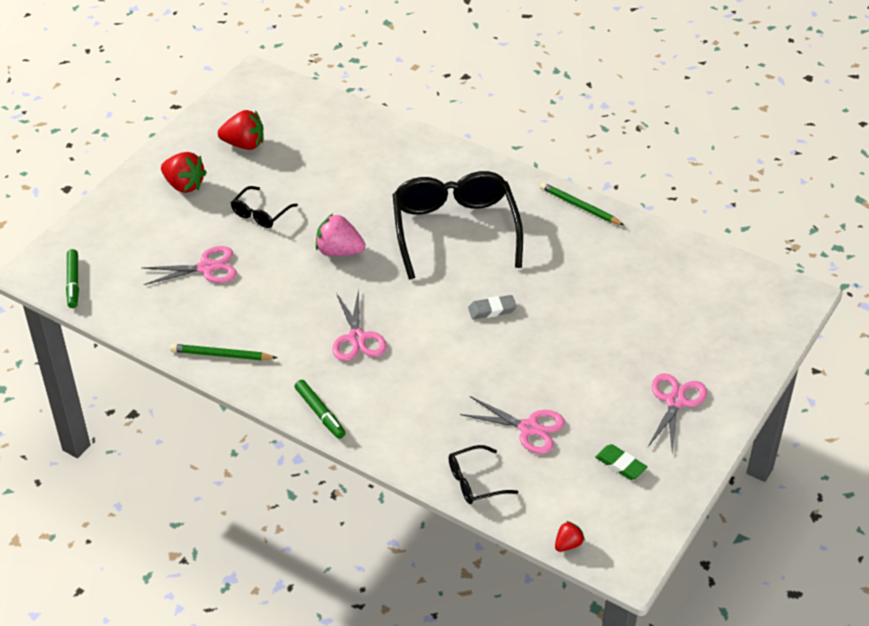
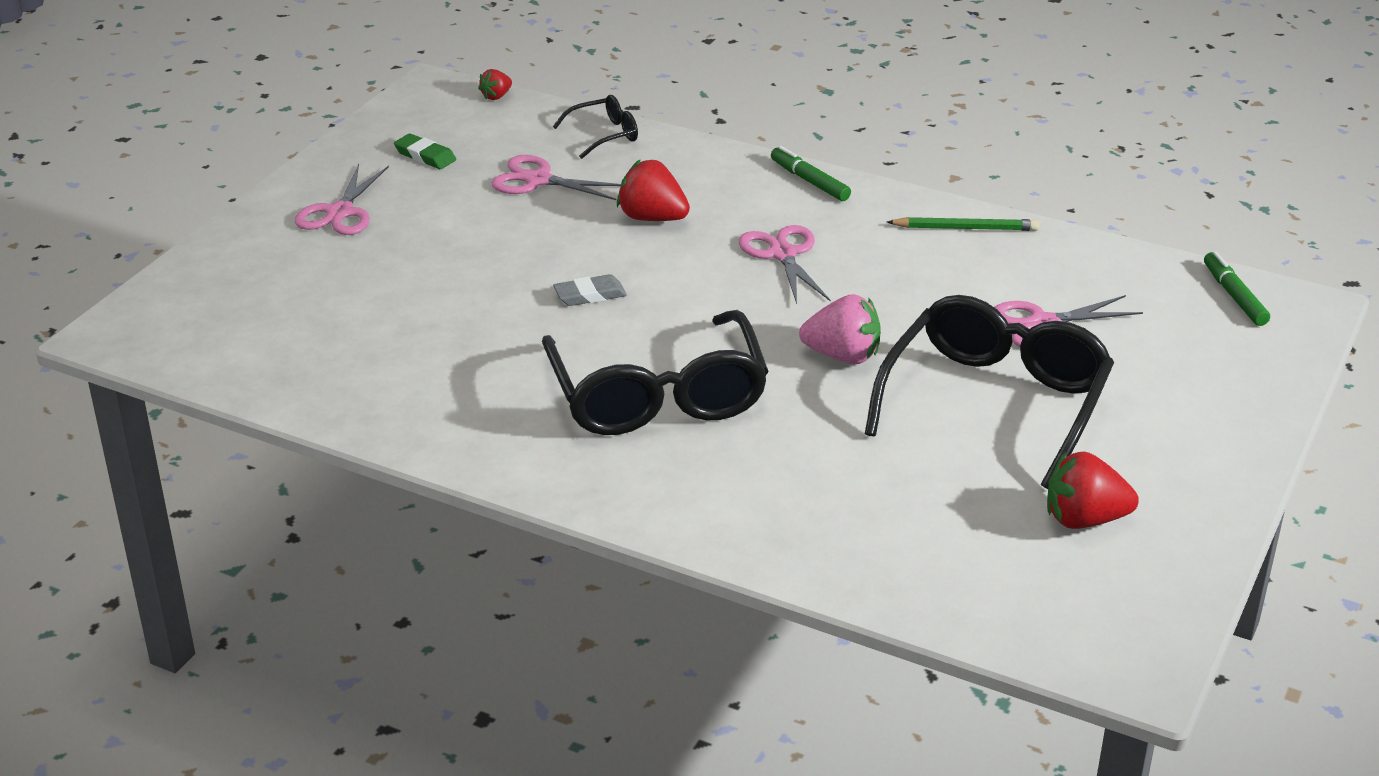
camera: 175 degrees right, 10 degrees down
(184, 185) = (1153, 441): red strawberry -> red strawberry (652, 218)
(260, 214) = (995, 403): black glasses -> black glasses, size x2.21
(579, 206) = (439, 444): green pencil -> none

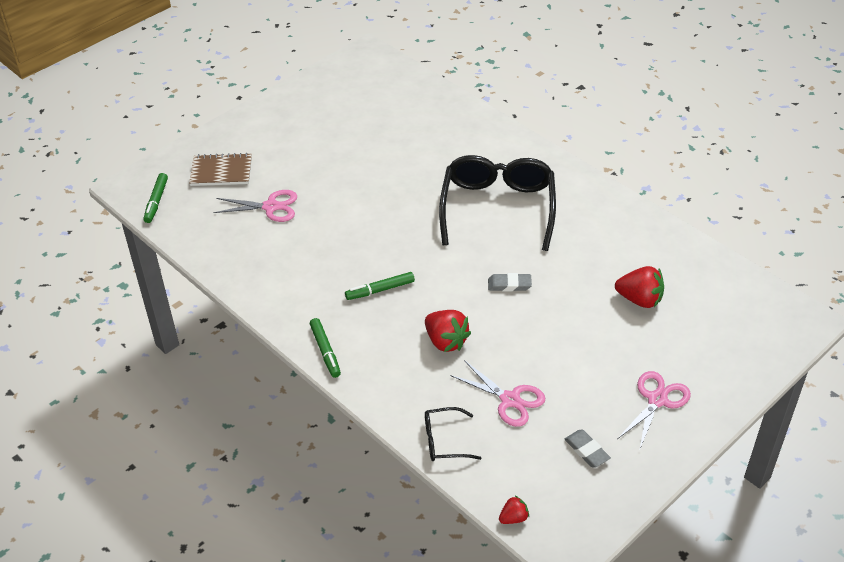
camera: 160 degrees left, 10 degrees up
(425, 156) = (586, 450): green eraser -> grey eraser
(782, 254) = (380, 290): pink scissors -> green marker
(842, 356) = (389, 211): pink strawberry -> none
(966, 228) = (257, 284): green pencil -> none
(995, 403) = (332, 168): black glasses -> none
(1084, 519) = (338, 107): red strawberry -> red strawberry (639, 299)
(1181, 358) = (221, 171): none -> brown notebook

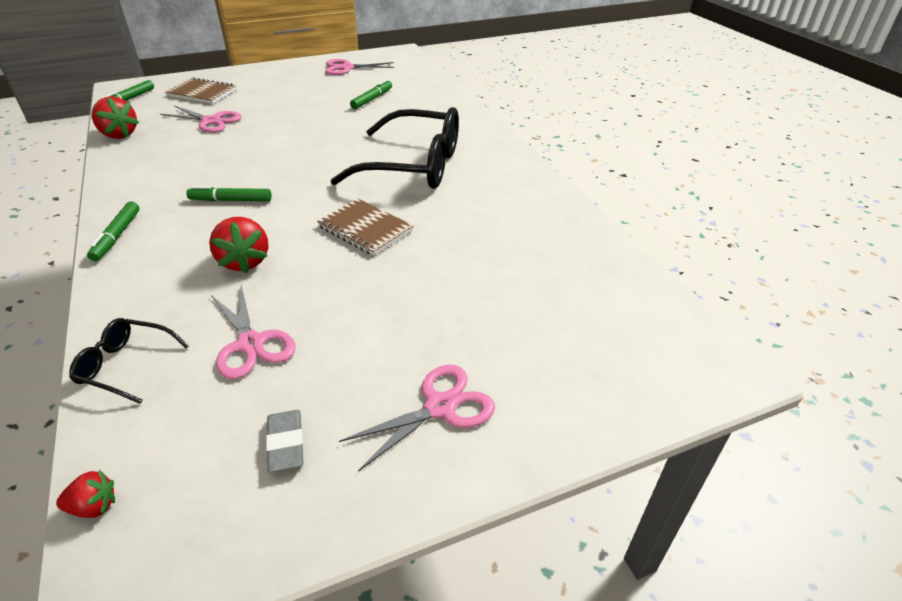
camera: 20 degrees right, 5 degrees down
(332, 94) = (346, 68): none -> pink scissors
(396, 134) = (372, 99): none -> green marker
(498, 208) = (414, 165): black glasses -> black glasses turned 75 degrees clockwise
(509, 285) = (365, 229): grey eraser -> brown notebook
(639, 299) = (504, 282): red strawberry -> red strawberry (119, 134)

